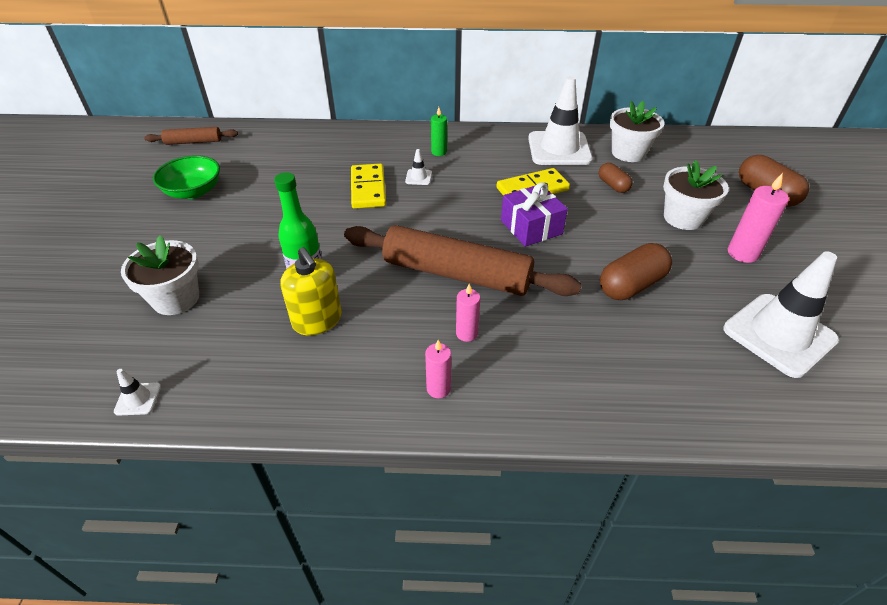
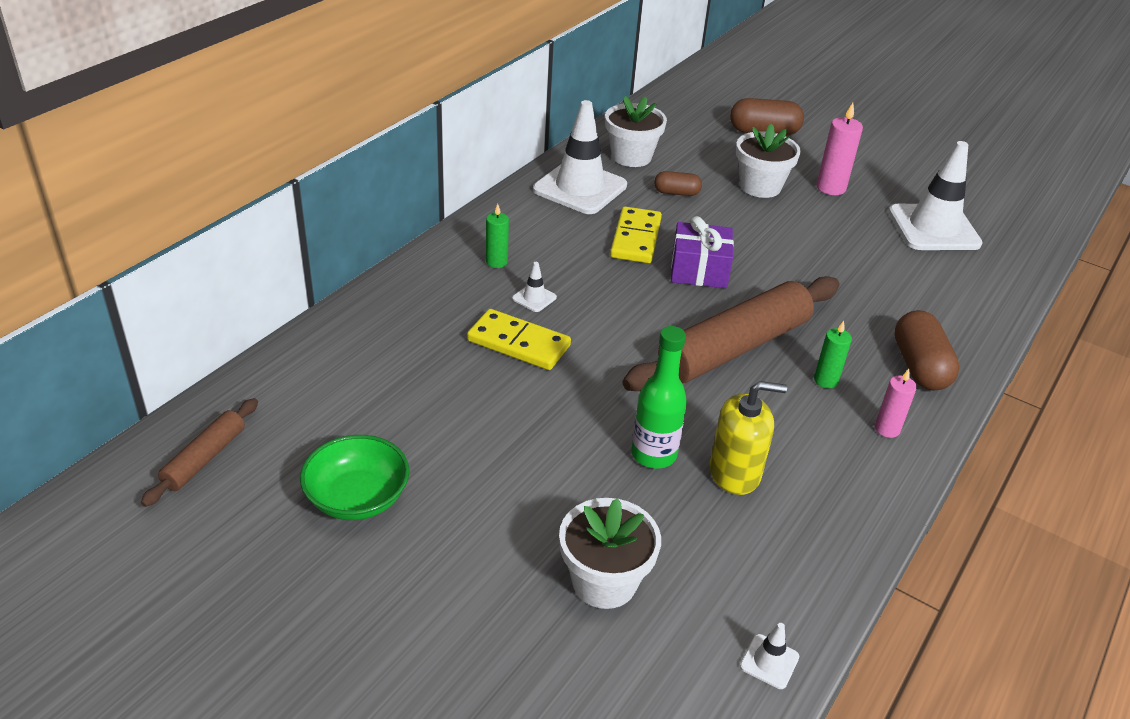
camera: 60 degrees left, 5 degrees down
(466, 333) = (826, 380): pink candle -> green candle
(631, 285) = (828, 260): brown capsule -> brown capsule (919, 367)

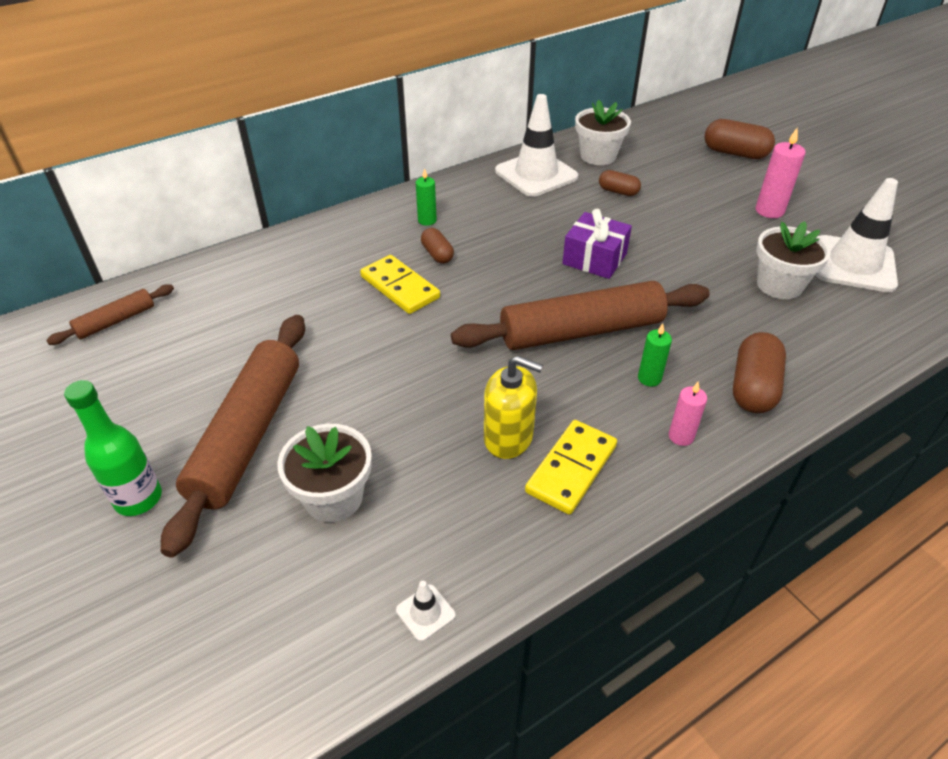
camera: 25 degrees right, 5 degrees up
(357, 498) = (196, 377): green bowl -> none
(466, 544) = (248, 435): none -> brown rolling pin
(534, 298) = (437, 254): white traffic cone -> brown capsule
(635, 238) = (556, 222): yellow domino -> yellow domino (571, 469)
(653, 454) = (448, 403): green bottle -> green bottle (138, 499)
(760, 186) = (700, 198): white flower pot -> white flower pot (779, 285)

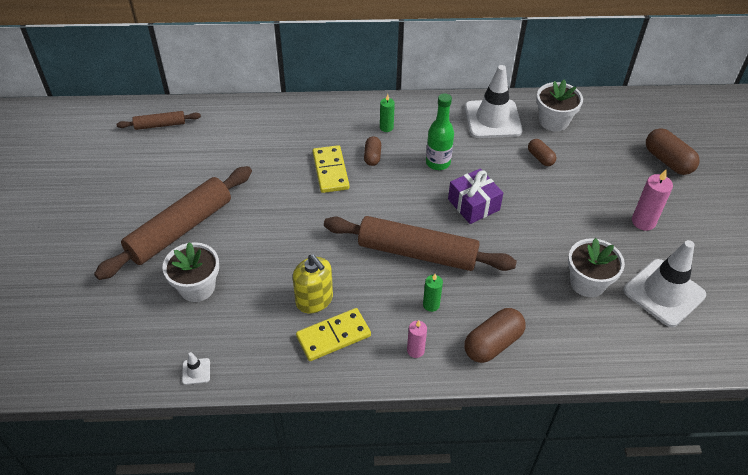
camera: 30 degrees right, 5 degrees up
(138, 499) = (107, 240): green bottle -> green bottle (438, 163)

